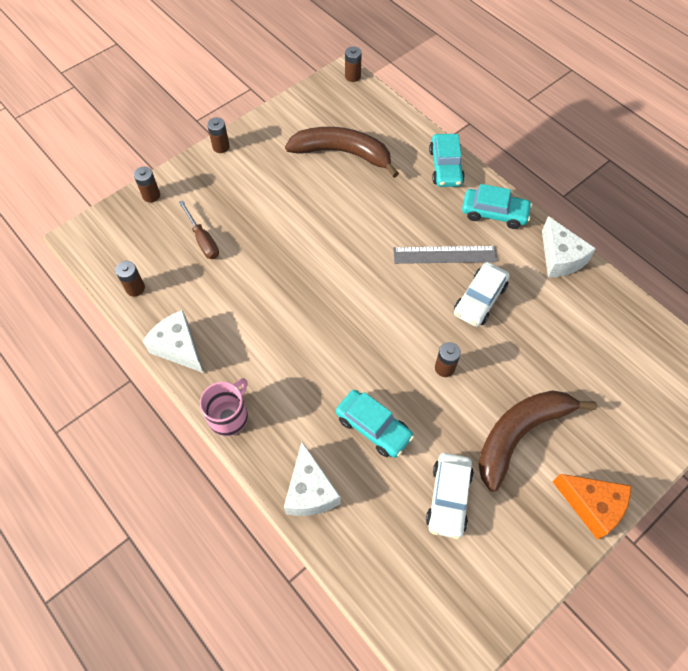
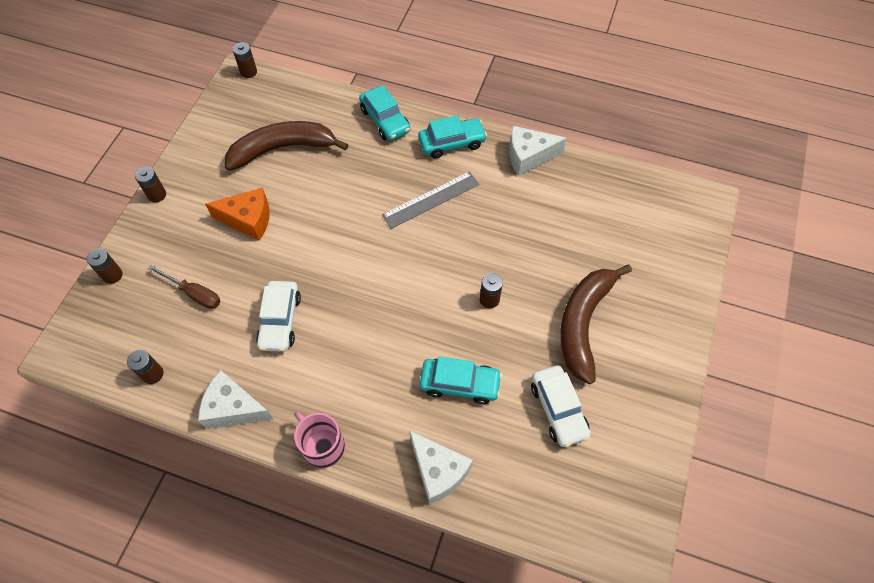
camera: 30 degrees left, 0 degrees up
(229, 416) = (322, 446): pink mug -> pink mug turned 45 degrees counterclockwise
(480, 300) = (484, 225): white car -> white car (280, 321)
(560, 258) = (528, 156): white cheese -> white cheese turned 135 degrees clockwise
(592, 505) = (671, 351): orange cheese -> orange cheese (248, 220)

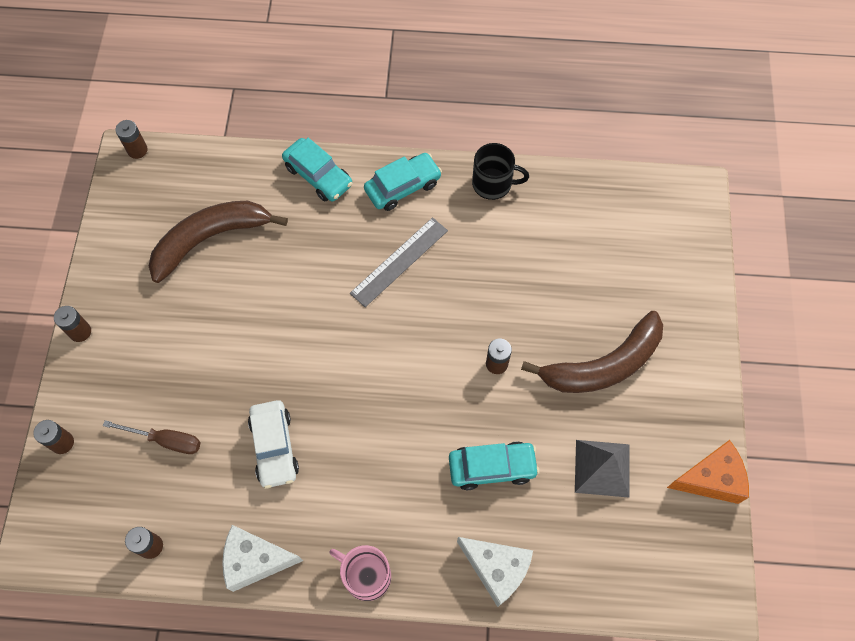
camera: 15 degrees left, 5 degrees up
(248, 220) = (199, 336): orange cheese -> orange cheese (710, 478)
(528, 156) = (493, 184): white cheese -> black mug
(558, 409) = (602, 468): white car -> grey pyramid
(583, 323) = (603, 365): brown banana -> brown banana turned 120 degrees counterclockwise

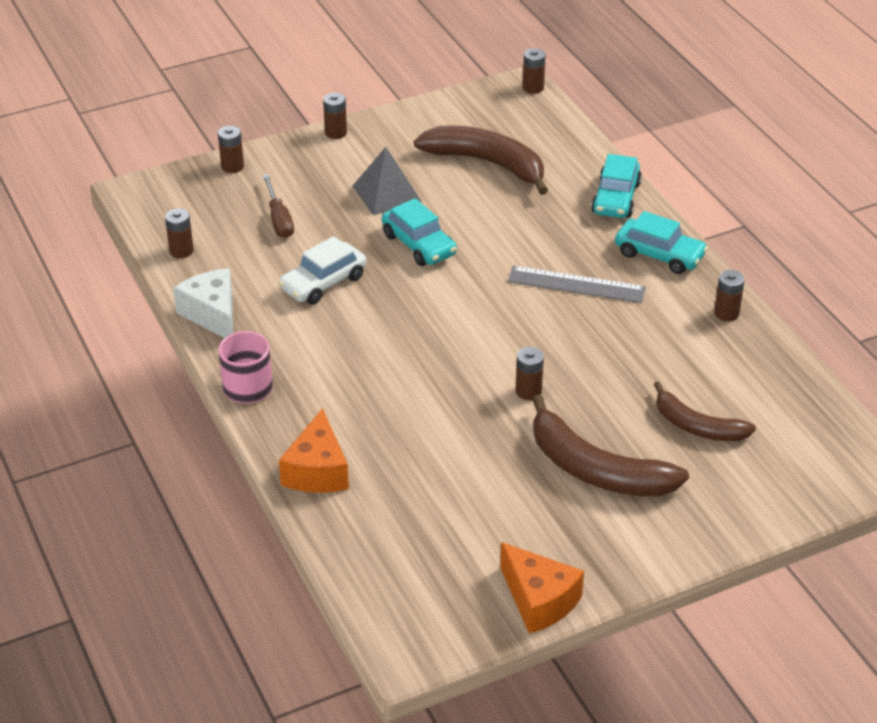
camera: 60 degrees right, 25 degrees down
(492, 467) = (417, 429): turquoise car -> turquoise car (419, 244)
(493, 184) = (726, 313): black mug -> brown battery
(496, 569) = (317, 471): white cheese -> orange cheese
(596, 274) = (697, 426): none -> brown banana
(602, 468) = (481, 510): grey pyramid -> grey pyramid (386, 193)

